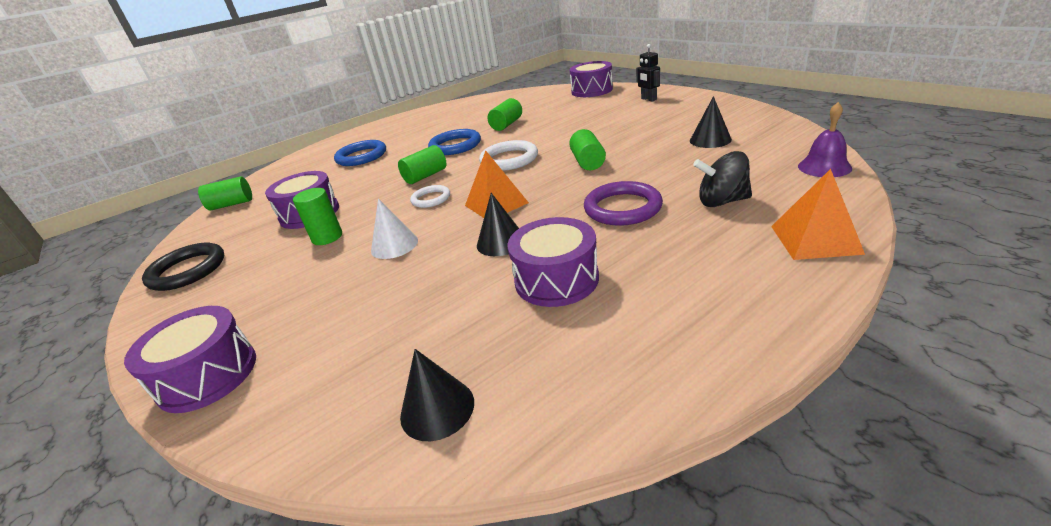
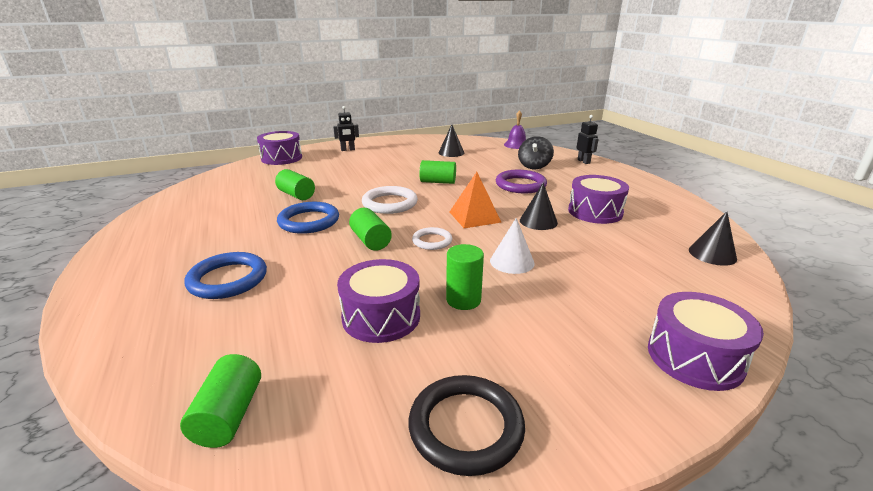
camera: 80 degrees left, 5 degrees down
(815, 239) = (584, 161): orange pyramid -> black robot

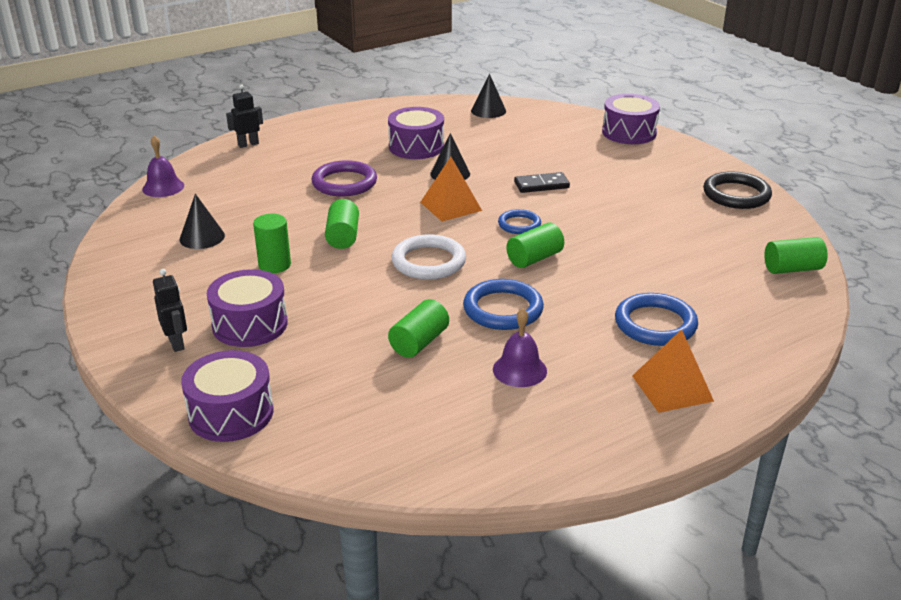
camera: 100 degrees left, 5 degrees up
(145, 270) = (672, 388): none -> orange pyramid
(236, 219) = (519, 370): none -> purple bell
(381, 316) = (658, 233): purple drum -> purple drum (250, 324)
(432, 241) = (519, 224): white ring -> blue ring
(463, 300) = (614, 202): green cylinder -> green cylinder (274, 265)
(512, 262) = (541, 185): white cone -> black domino
(534, 166) = (270, 175): black spinning top -> none

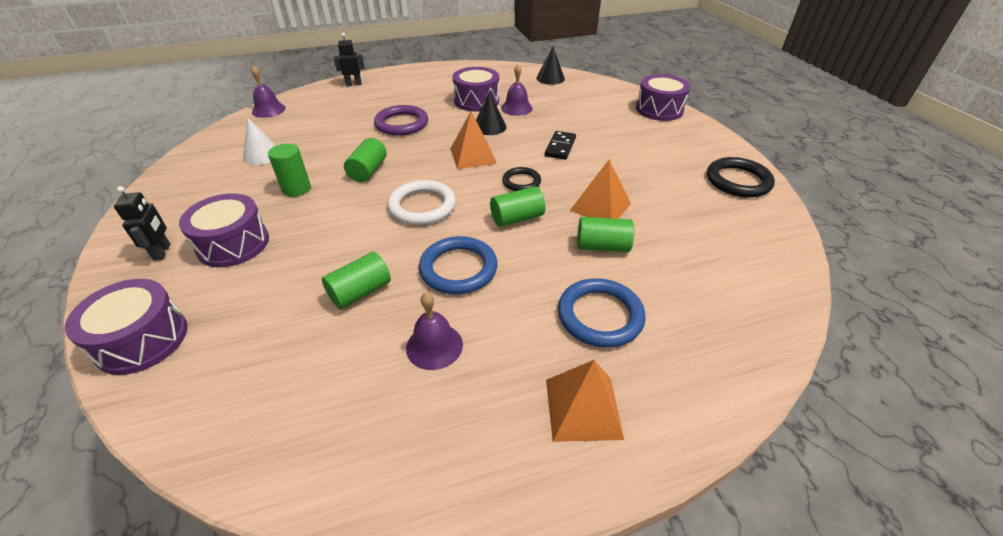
camera: 15 degrees right, 10 degrees up
(202, 237) = (262, 155): black cone -> white cone
(468, 149) = (516, 108): none -> purple bell
(519, 224) = (521, 182): blue ring -> black ring
(541, 185) = (560, 147): black domino -> black domino turned 75 degrees counterclockwise
(612, 236) = (600, 207): none -> orange pyramid
(792, 269) = (772, 273): green cylinder -> green cylinder (602, 246)

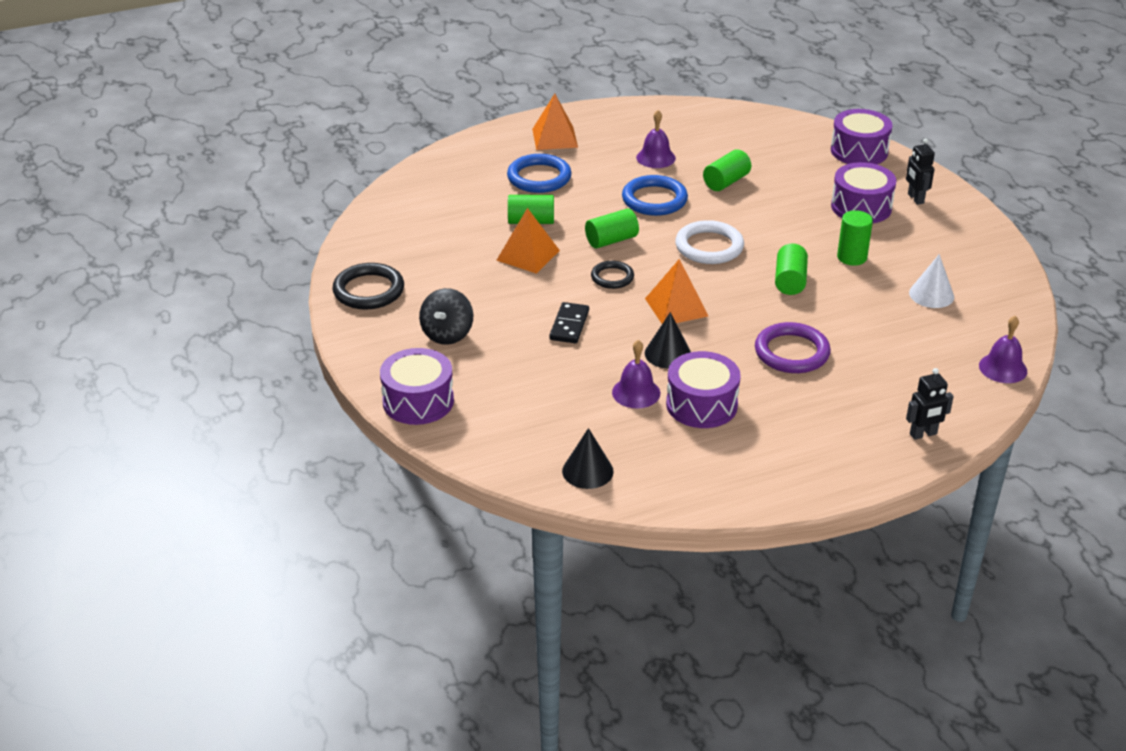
camera: 175 degrees right, 5 degrees down
(654, 145) = (447, 334): none -> black spinning top

